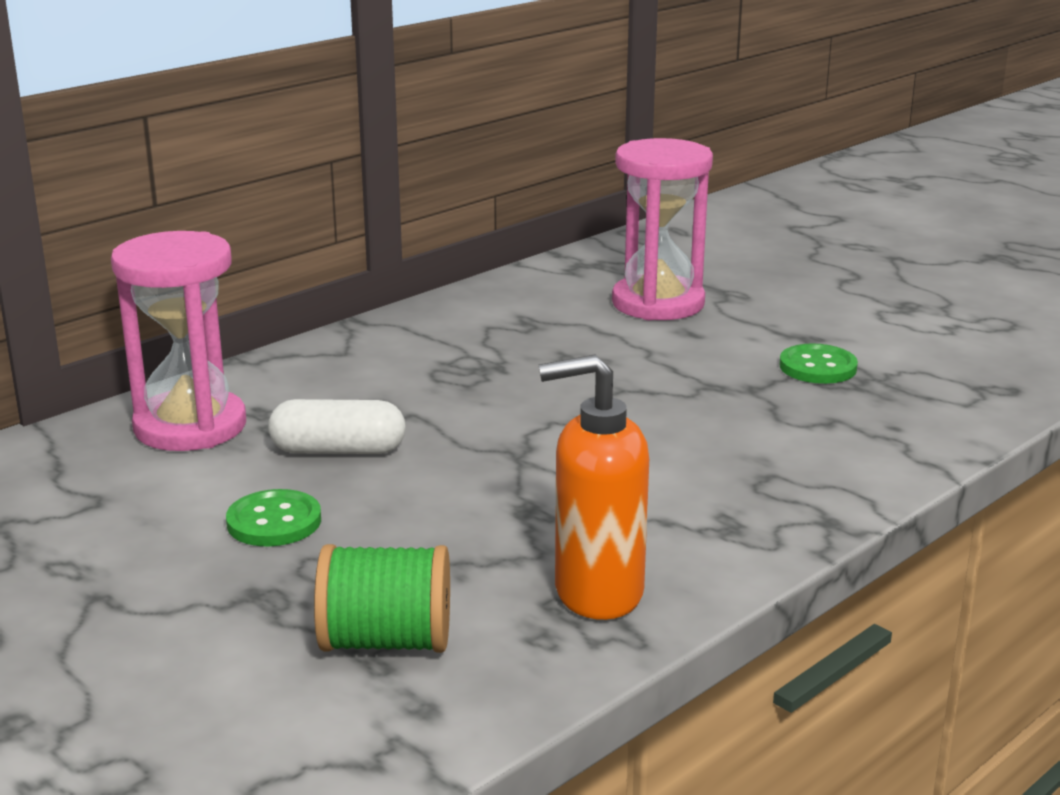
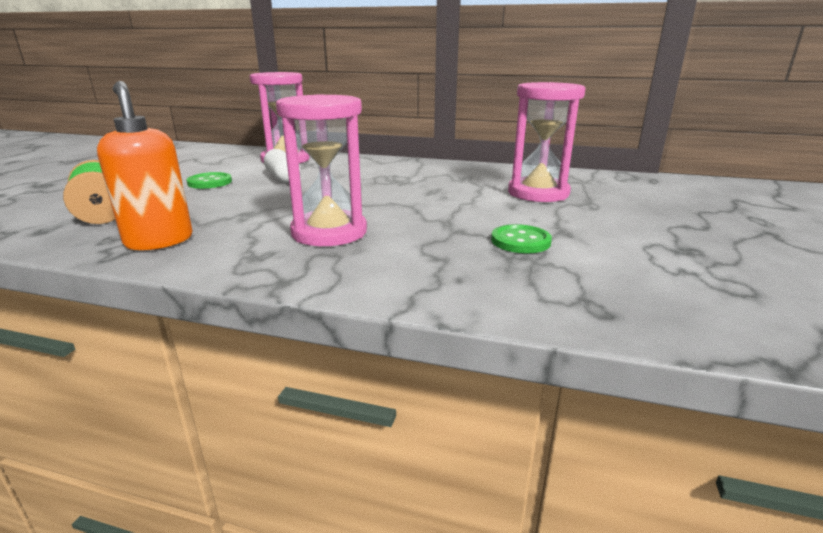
camera: 60 degrees right, 0 degrees up
(682, 464) = (329, 232): none -> pink hourglass

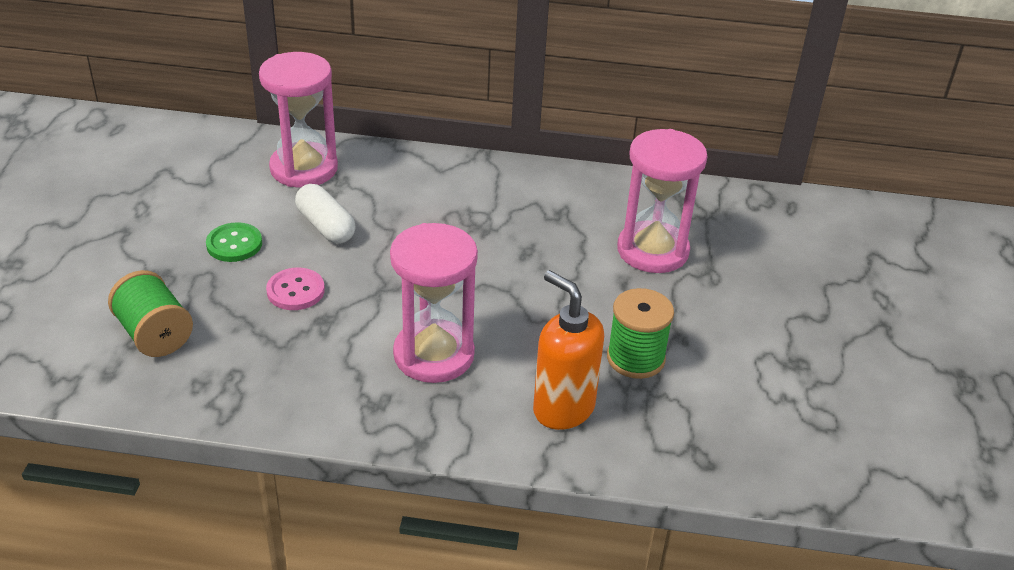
camera: 10 degrees left, 15 degrees up
(159, 241) = (258, 384): orange soap dispenser -> orange soap dispenser (563, 408)
(236, 200) = (295, 291): none -> pink button
(520, 241) = (635, 358): green button -> green spool

